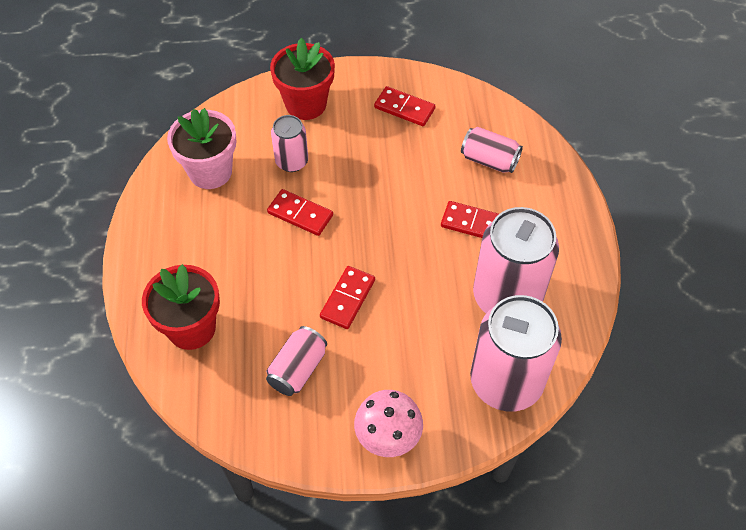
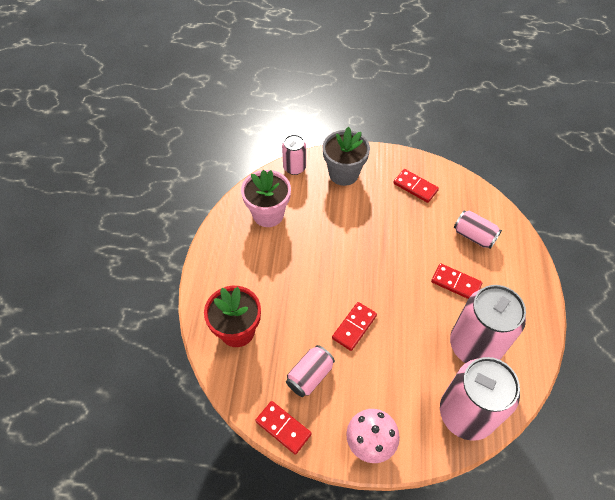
camera: 10 degrees right, 0 degrees up
(292, 161) = (327, 215): pink can -> pink can (294, 167)
(300, 214) = (328, 256): red domino -> red domino (283, 428)
(306, 104) = (343, 174): red flower pot -> grey flower pot

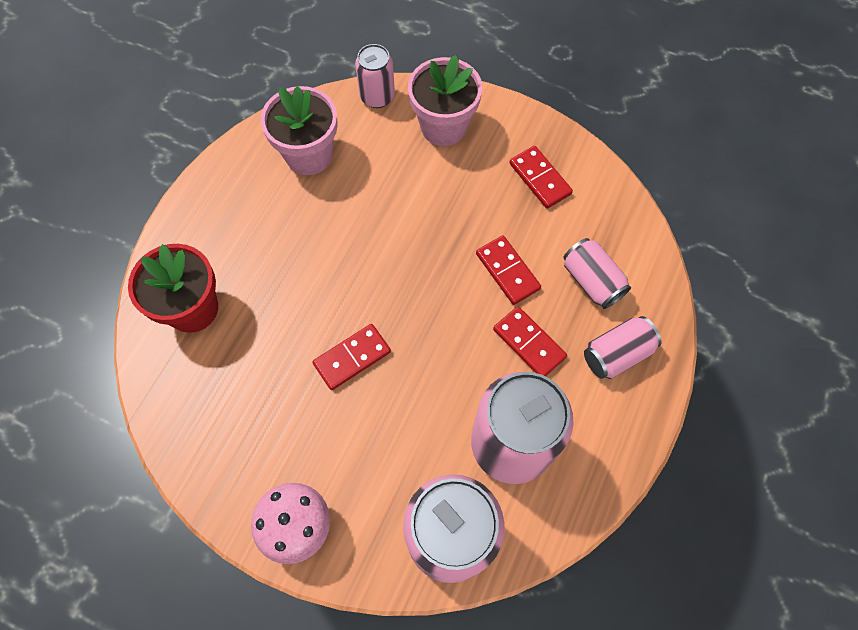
camera: 20 degrees right, 10 degrees up
(283, 428) = (192, 464): red domino -> red domino (507, 271)
(310, 376) = (259, 405): pink can -> pink can (616, 354)
(343, 174) = (443, 127): grey flower pot -> pink flower pot

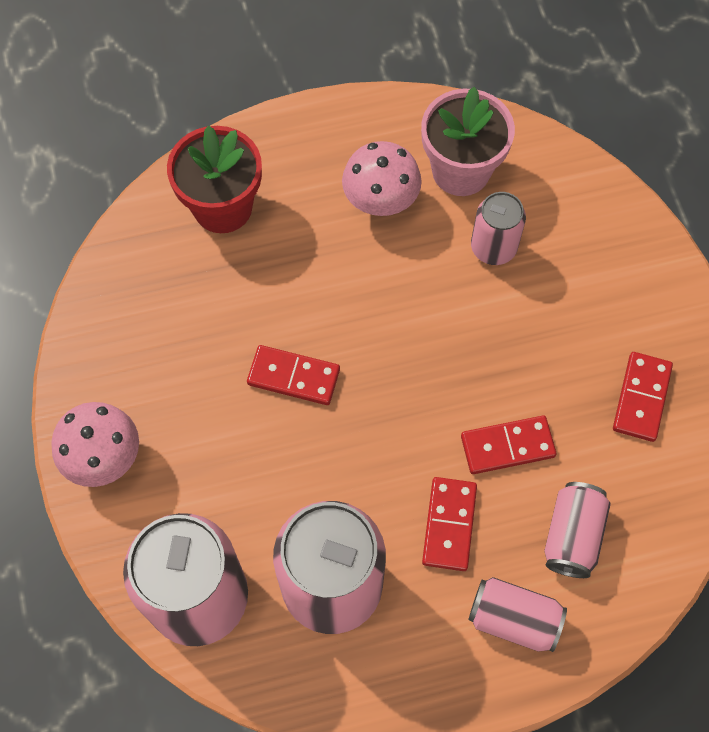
camera: 50 degrees right, 0 degrees up
(284, 214) = (380, 202): none -> pink mushroom
(377, 96) = (584, 175): pink can -> pink can (493, 247)
(443, 127) = (611, 262): pink flower pot -> none
(507, 271) = (507, 446): red domino -> red domino turned 60 degrees clockwise

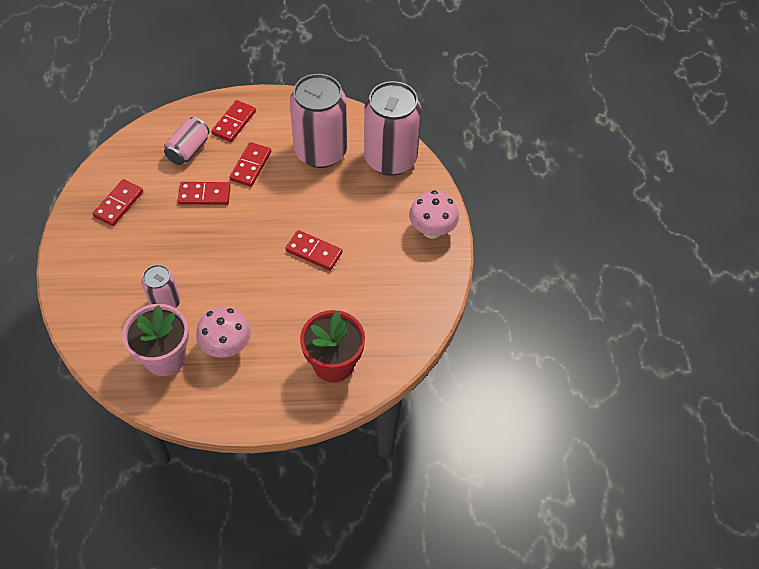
camera: 170 degrees left, 10 degrees down
(513, 619) = (234, 123): pink can -> red domino

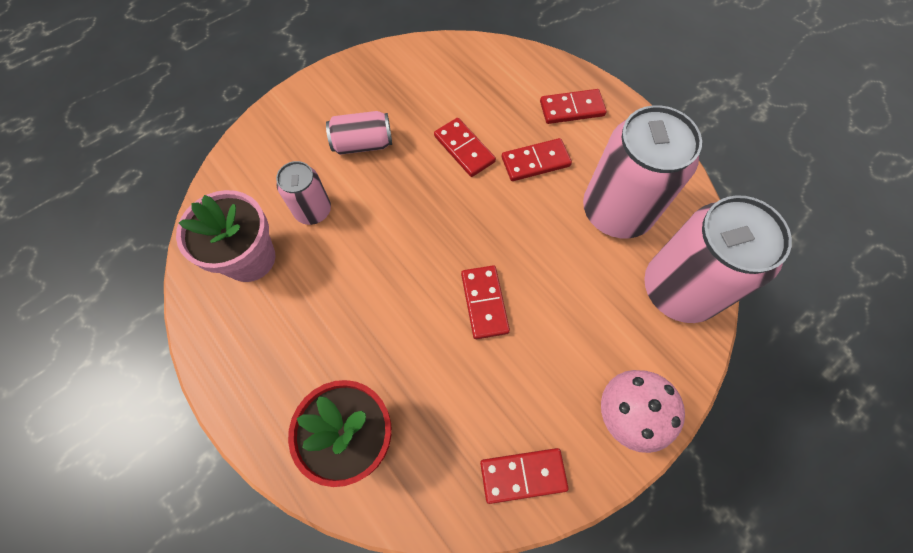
camera: 55 degrees right, 10 degrees up
(119, 204) = (392, 90): red domino -> red domino (523, 475)
(188, 150) = (503, 97): pink can -> pink can (363, 144)
(227, 346) = (301, 306): pink mushroom -> none

